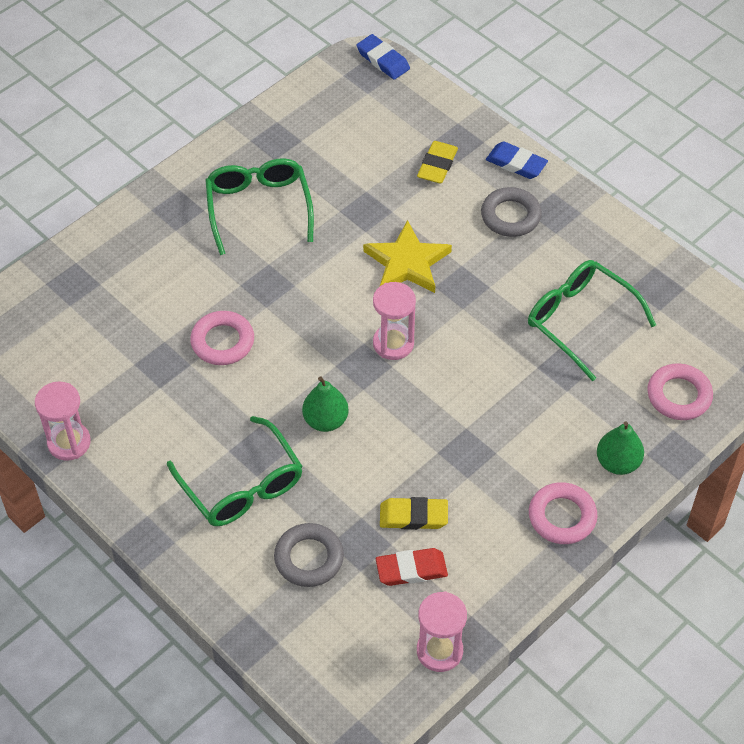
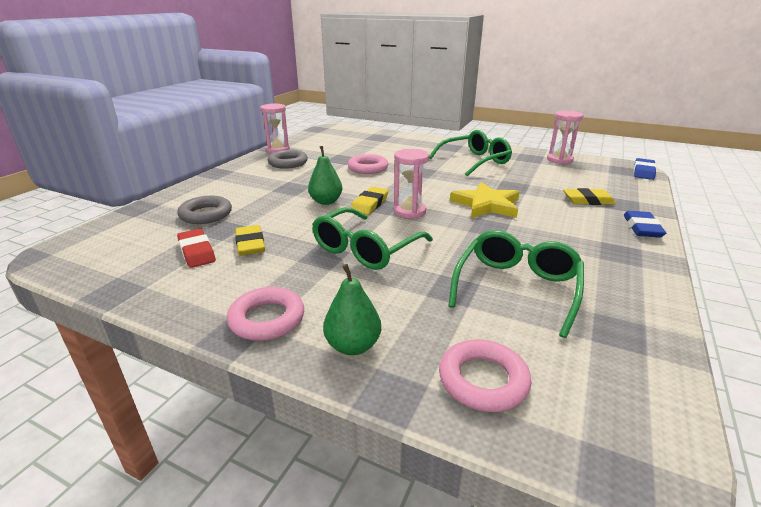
camera: 70 degrees right, 25 degrees down
(242, 485) = (262, 188): green glasses -> green glasses (366, 249)
(354, 376) = (370, 204): none -> yellow eraser
(439, 651) = (109, 277): pink hourglass -> pink hourglass (559, 160)
(510, 216) = (585, 234): grey ring -> grey ring (288, 163)

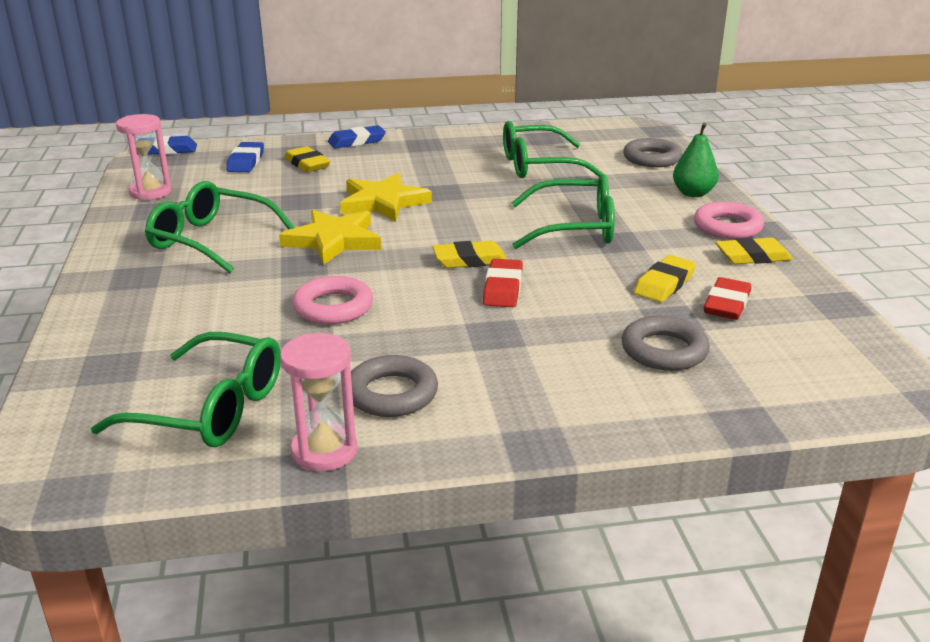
camera: 125 degrees left, 0 degrees up
(213, 298) = (752, 256): none -> yellow eraser
(326, 201) = (503, 288): green pear -> red eraser
(328, 143) = (210, 409): none -> green glasses
(409, 211) = (459, 233): pink hourglass -> none
(441, 181) = (333, 241): none -> yellow star
(483, 380) = (652, 158): pink ring -> grey ring
(604, 186) = (246, 161): none -> blue eraser

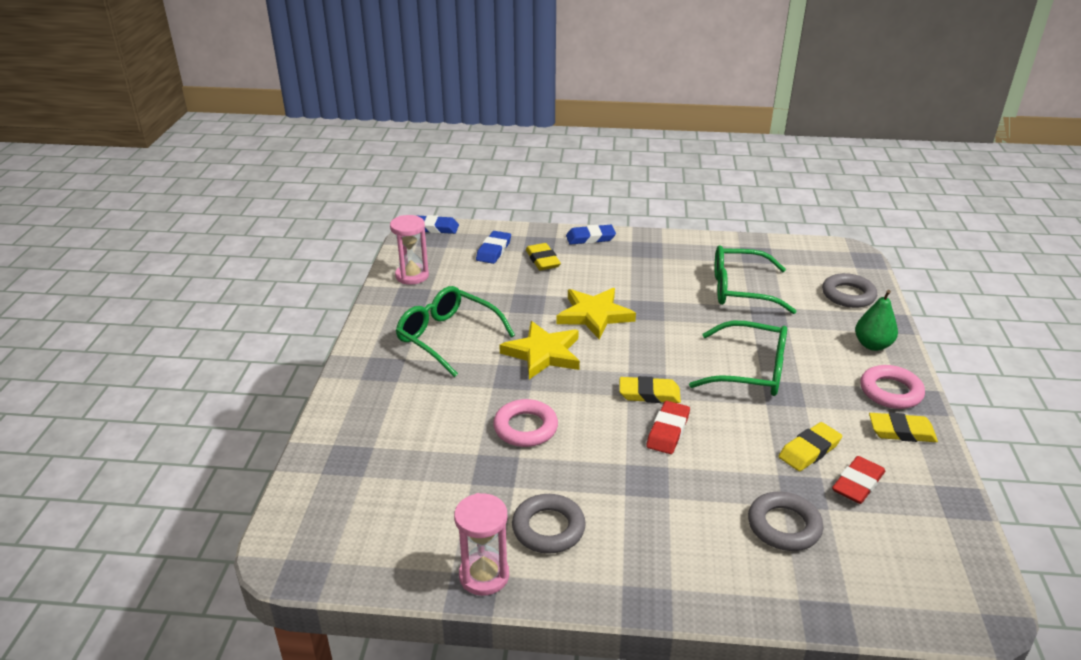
camera: 15 degrees right, 5 degrees up
(210, 409) = (411, 516): green glasses -> none

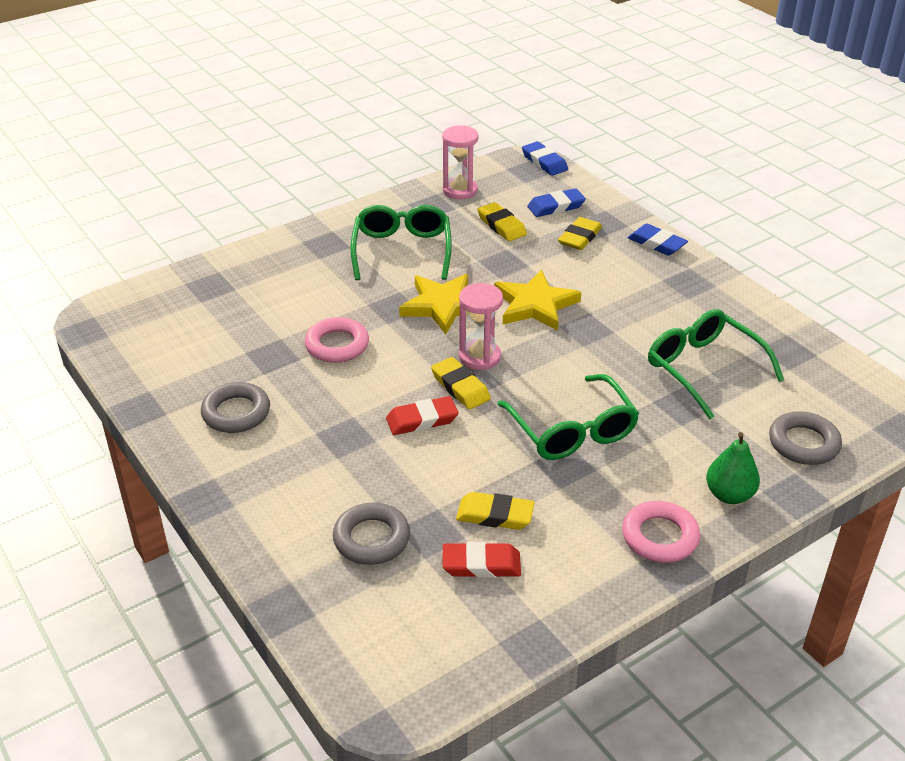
camera: 50 degrees right, 5 degrees up
(484, 575) = (158, 407): pink hourglass -> pink hourglass (479, 357)
(901, 431) = (600, 567): yellow eraser -> yellow eraser (501, 225)

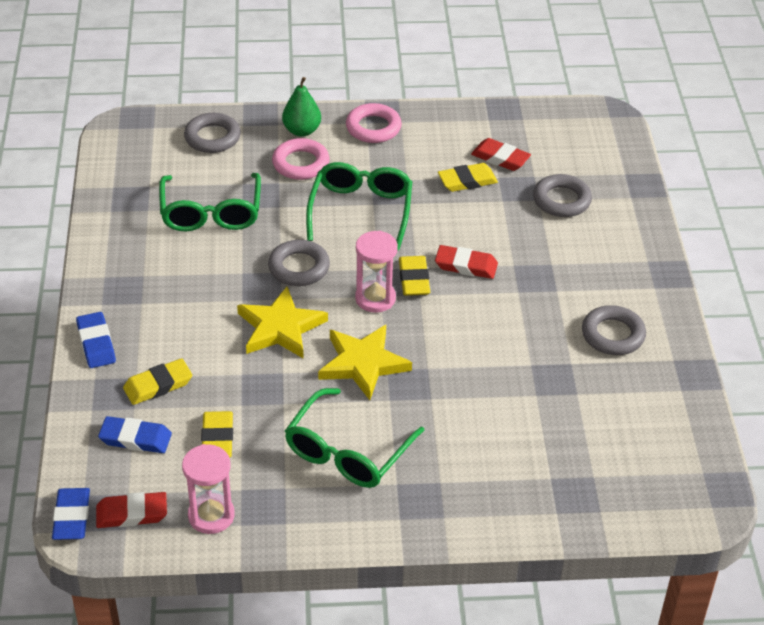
camera: 150 degrees left, 5 degrees up
(337, 345) = (489, 364): pink ring -> pink ring (300, 163)
(495, 515) = (467, 181): yellow eraser -> yellow eraser turned 60 degrees counterclockwise
(510, 175) = (132, 513): none -> red eraser
(572, 355) = (299, 267): none -> grey ring

